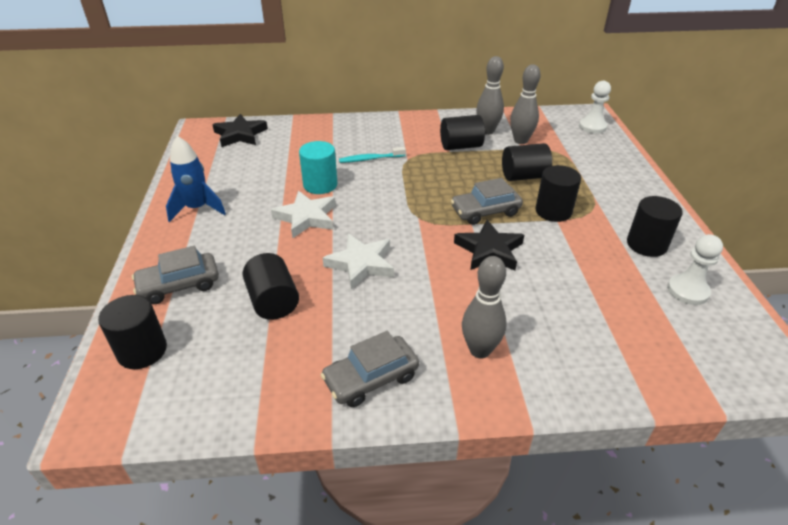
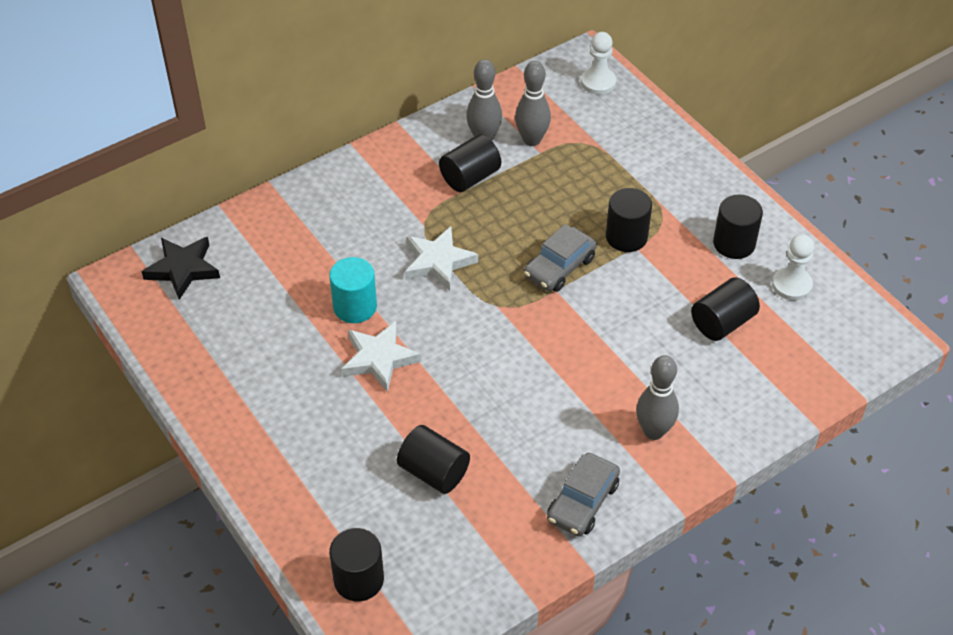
camera: 30 degrees left, 10 degrees up
(179, 285) = (323, 500): grey car -> none
(197, 209) = (245, 402): blue rocket -> none
(361, 264) = (483, 390): white star -> white star (438, 262)
(370, 159) = (380, 242): turquoise toothbrush -> none
(489, 250) = (595, 317): black star -> none
(524, 176) = (568, 198): black cylinder -> black cylinder (722, 322)

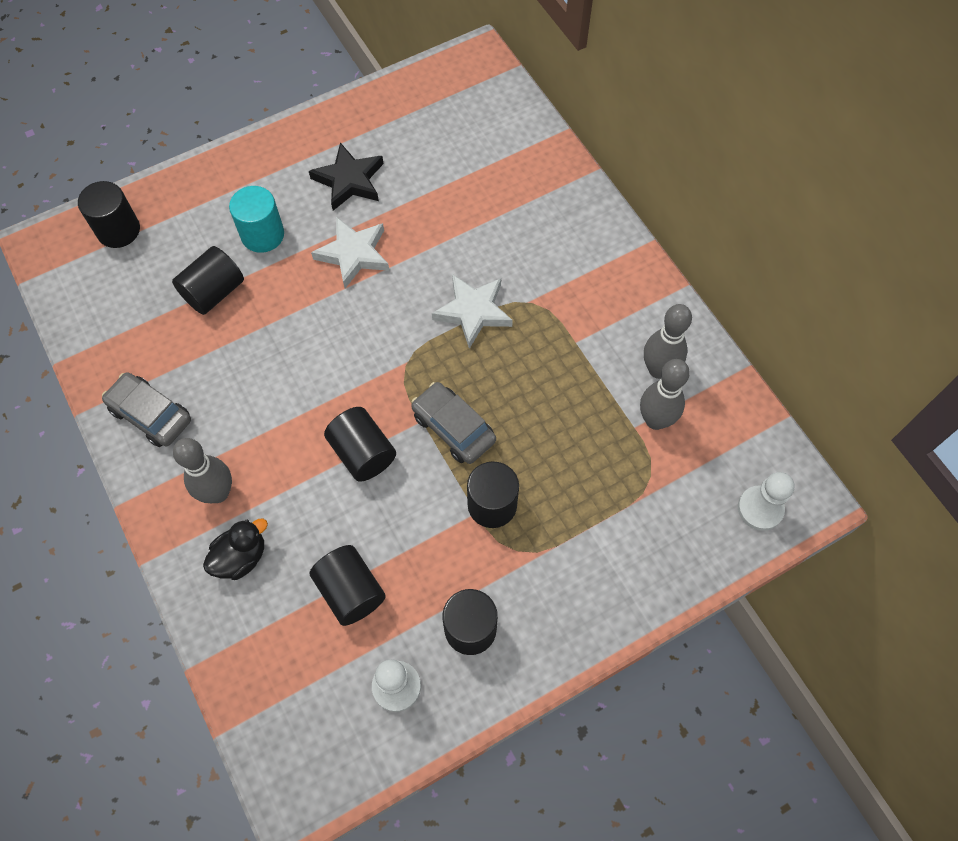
camera: 95 degrees right, 15 degrees up
(183, 269) = (485, 103): black star -> black star (349, 180)
(355, 307) = (422, 237): turquoise cylinder -> turquoise cylinder (262, 235)
(470, 177) = (596, 350): black cylinder -> black cylinder (363, 453)
(711, 404) = (241, 557): none -> black duck

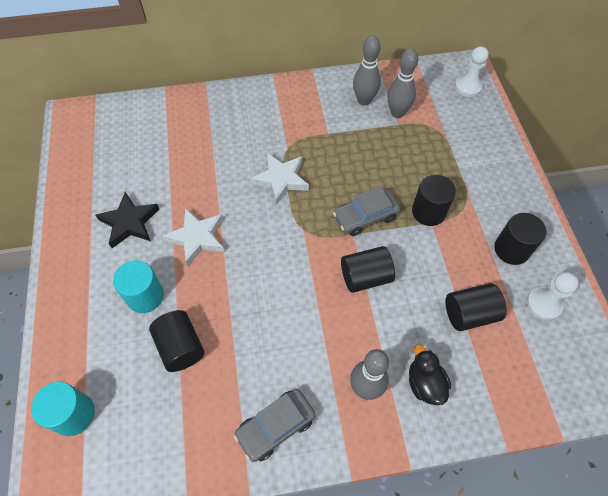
camera: 70 degrees left, 5 degrees down
(118, 230) = (74, 414): black cylinder -> turquoise cylinder

